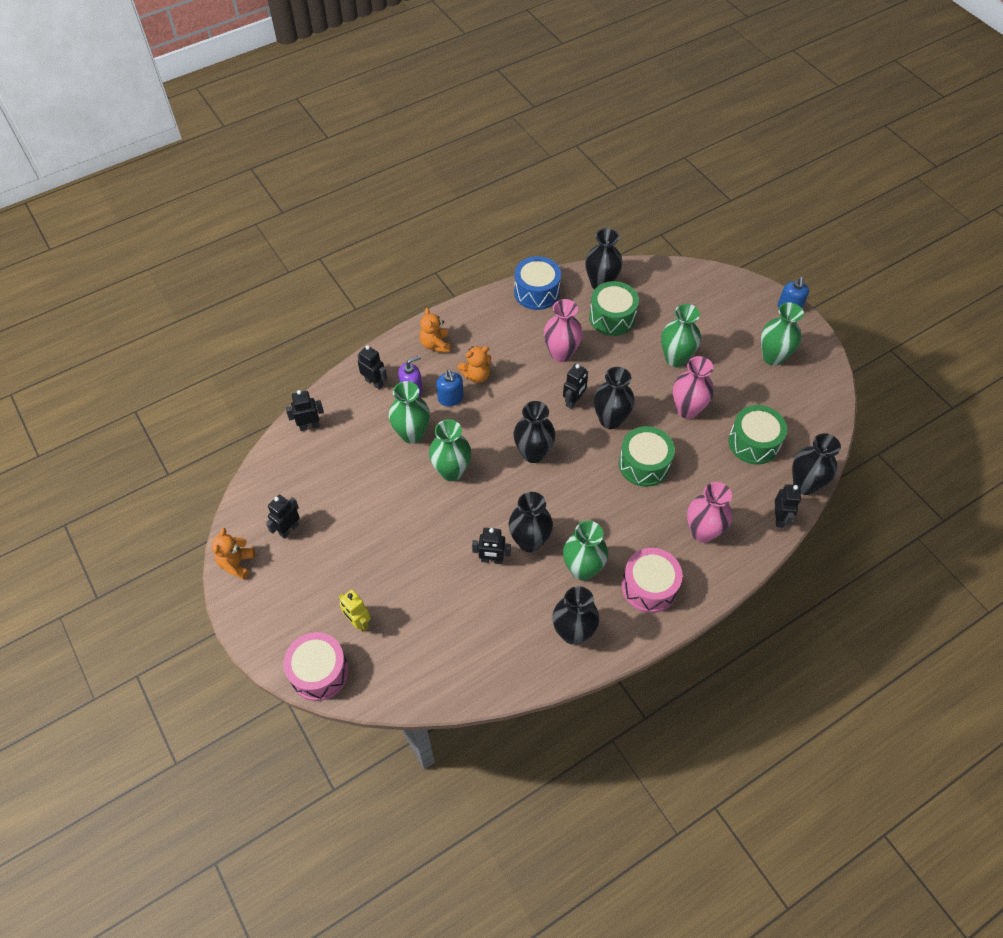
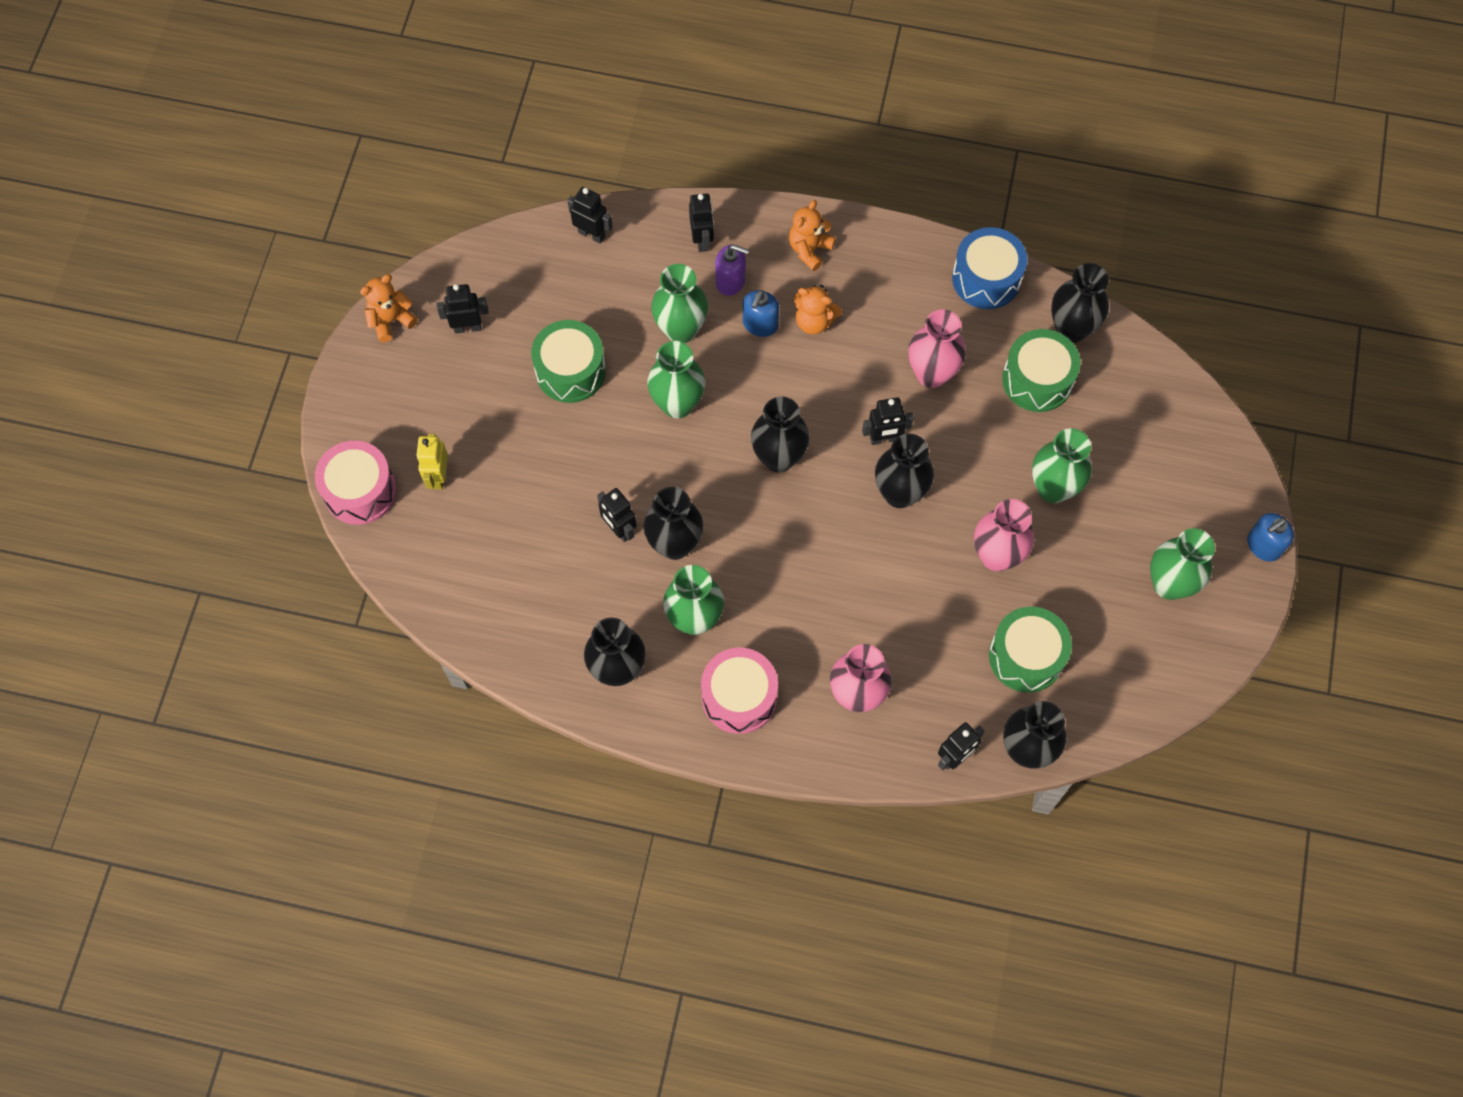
camera: 45 degrees right, 10 degrees up
(644, 464) = (879, 572): green drum -> green drum (570, 371)

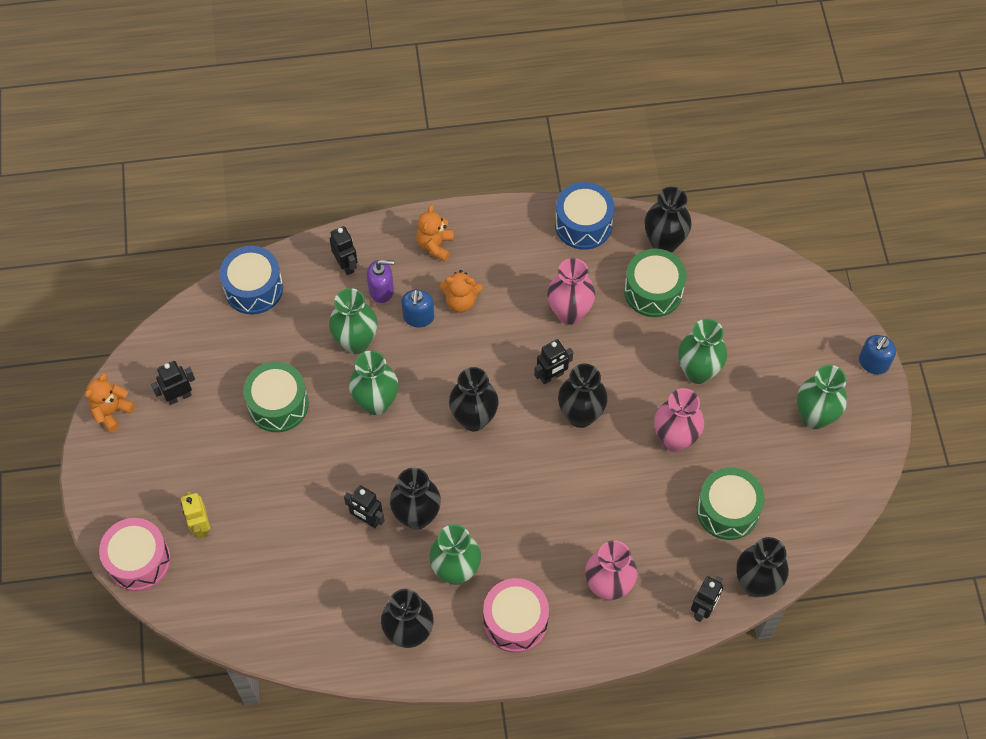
camera: 20 degrees left, 5 degrees down
(592, 234) = (253, 288): black robot -> blue drum

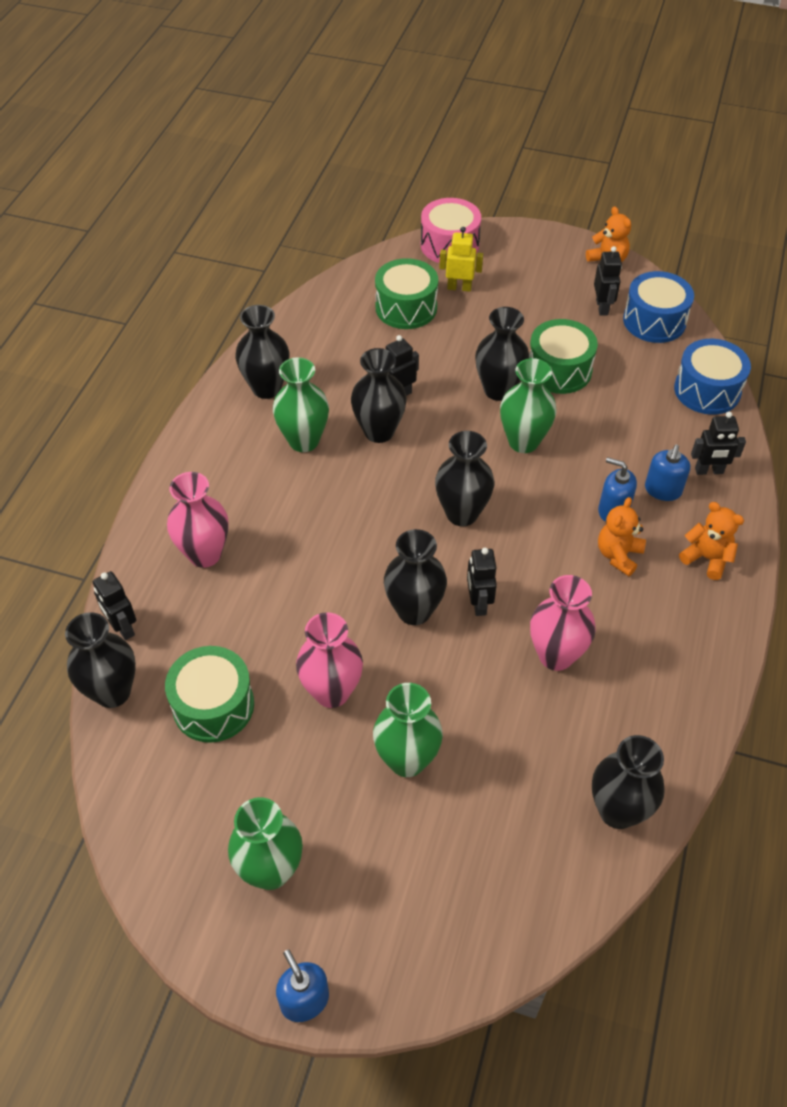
camera: 115 degrees right, 10 degrees down
(324, 443) = (498, 390): none -> black vase
(356, 342) = (604, 448): green vase -> none
(381, 290) = (662, 490): purple soap dispenser -> blue soap dispenser
(515, 621) = (223, 467): pink drum -> none
(583, 224) = (683, 725): blue drum -> blue drum (654, 321)
(653, 291) = (547, 762): green drum -> green drum (406, 308)

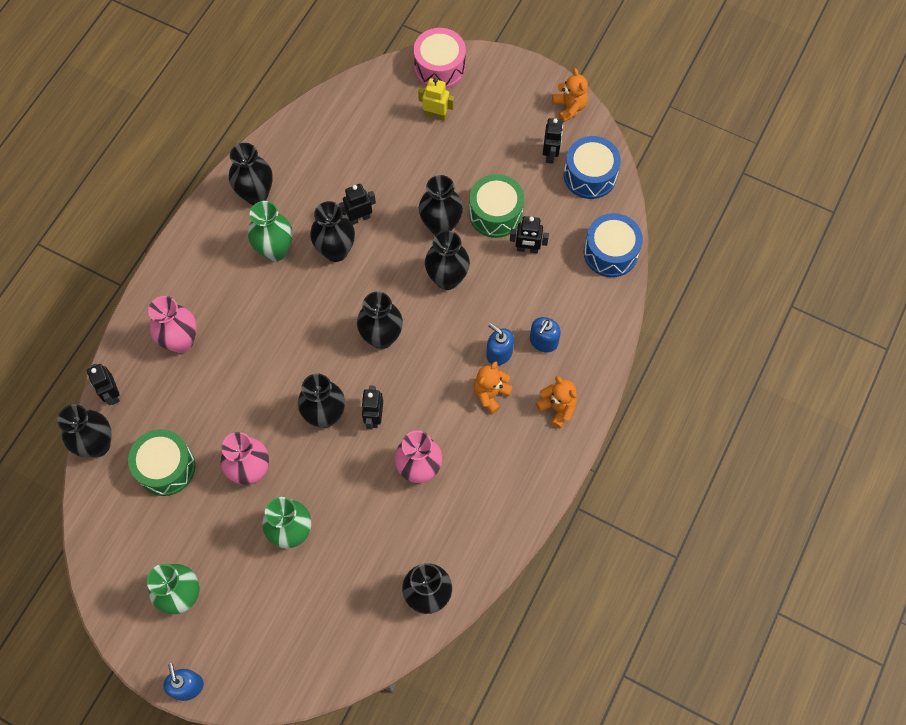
camera: 10 degrees right, 15 degrees up
(406, 308) = (386, 130): green drum -> none
(523, 441) = (447, 279): green vase -> black vase
(709, 471) = (585, 330): black robot -> black robot (527, 249)

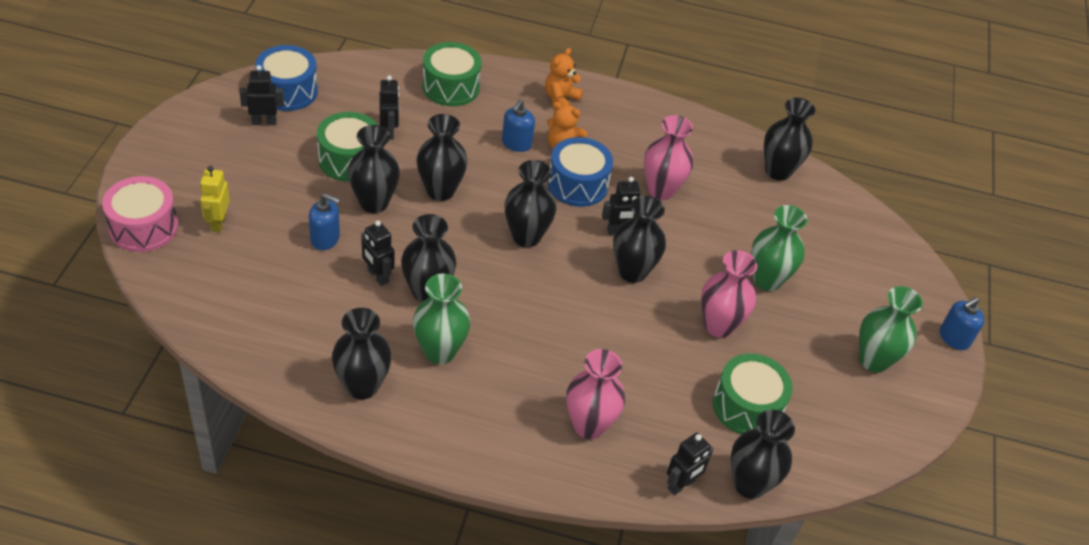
camera: 110 degrees left, 20 degrees down
(543, 341) = (493, 113): blue soap dispenser -> blue soap dispenser (325, 239)
(569, 107) = (198, 111): orange teddy bear -> none
(584, 310) = (450, 87): none -> green drum
(610, 252) = (380, 72): blue drum -> blue drum (577, 184)

